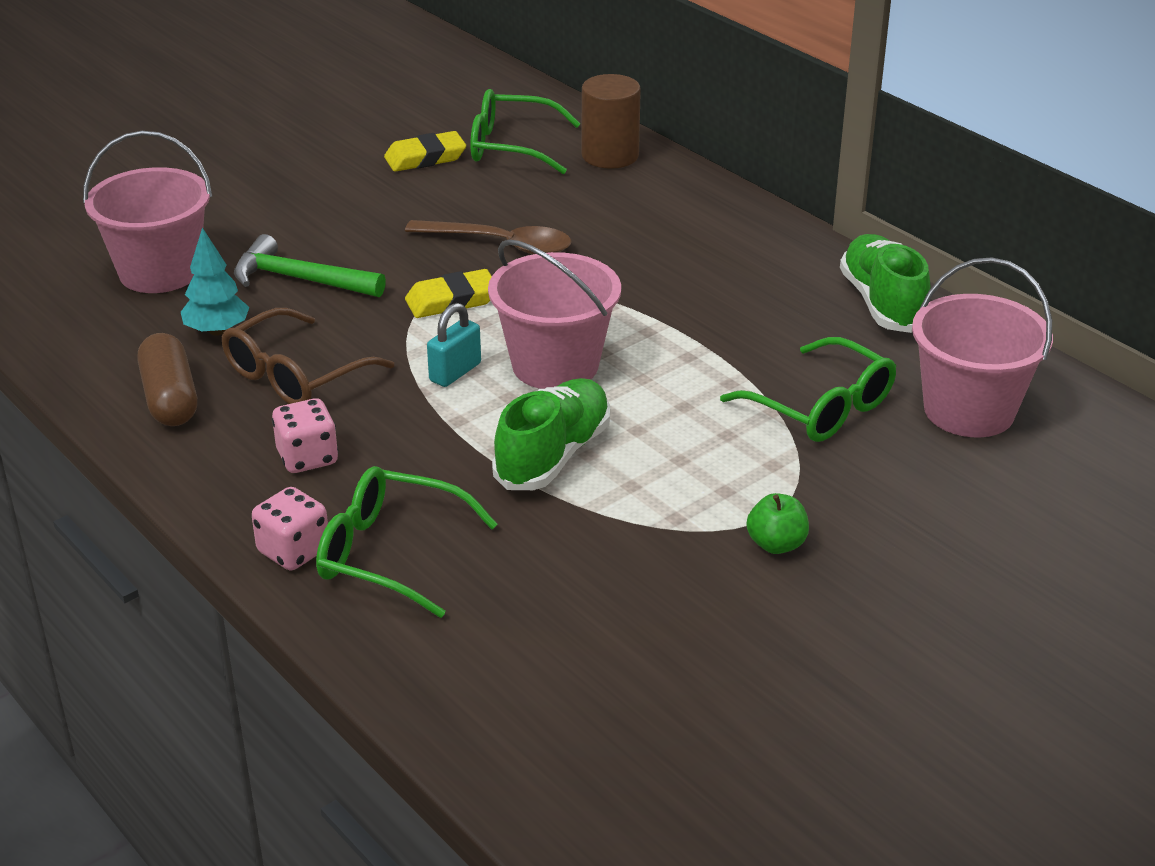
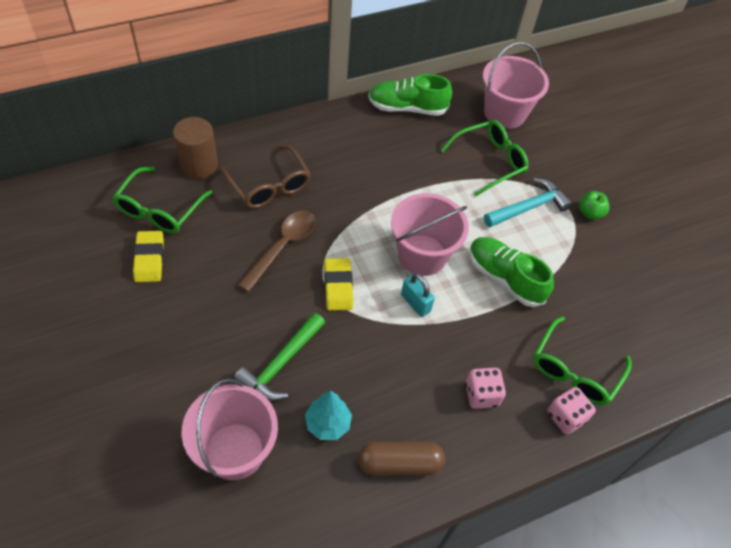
camera: 80 degrees left, 20 degrees up
(295, 375) = (394, 386): brown glasses -> brown glasses (269, 186)
(737, 465) = (528, 207): none -> turquoise hammer

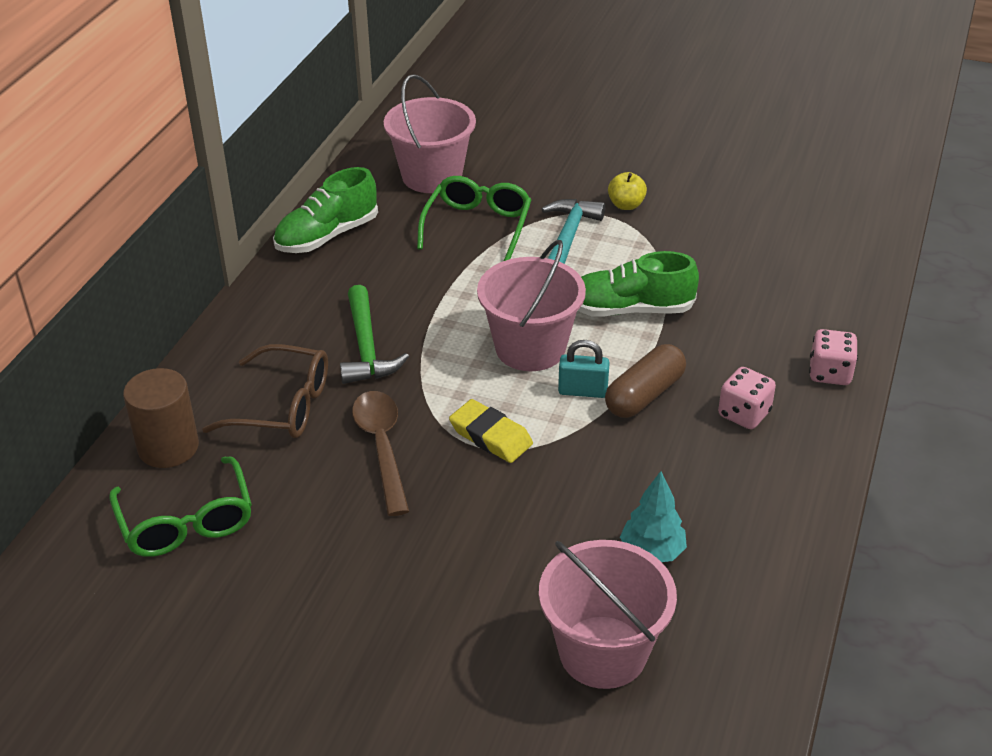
camera: 40 degrees left, 15 degrees down
(149, 259) = (248, 574): yellow eraser -> none
(281, 363) = (534, 544): green hammer -> green hammer (366, 347)
(399, 463) = (757, 525): brown capsule -> brown capsule (644, 395)
(574, 370) = (787, 334): green glasses -> none
(590, 213) = (626, 205): green apple -> yellow apple

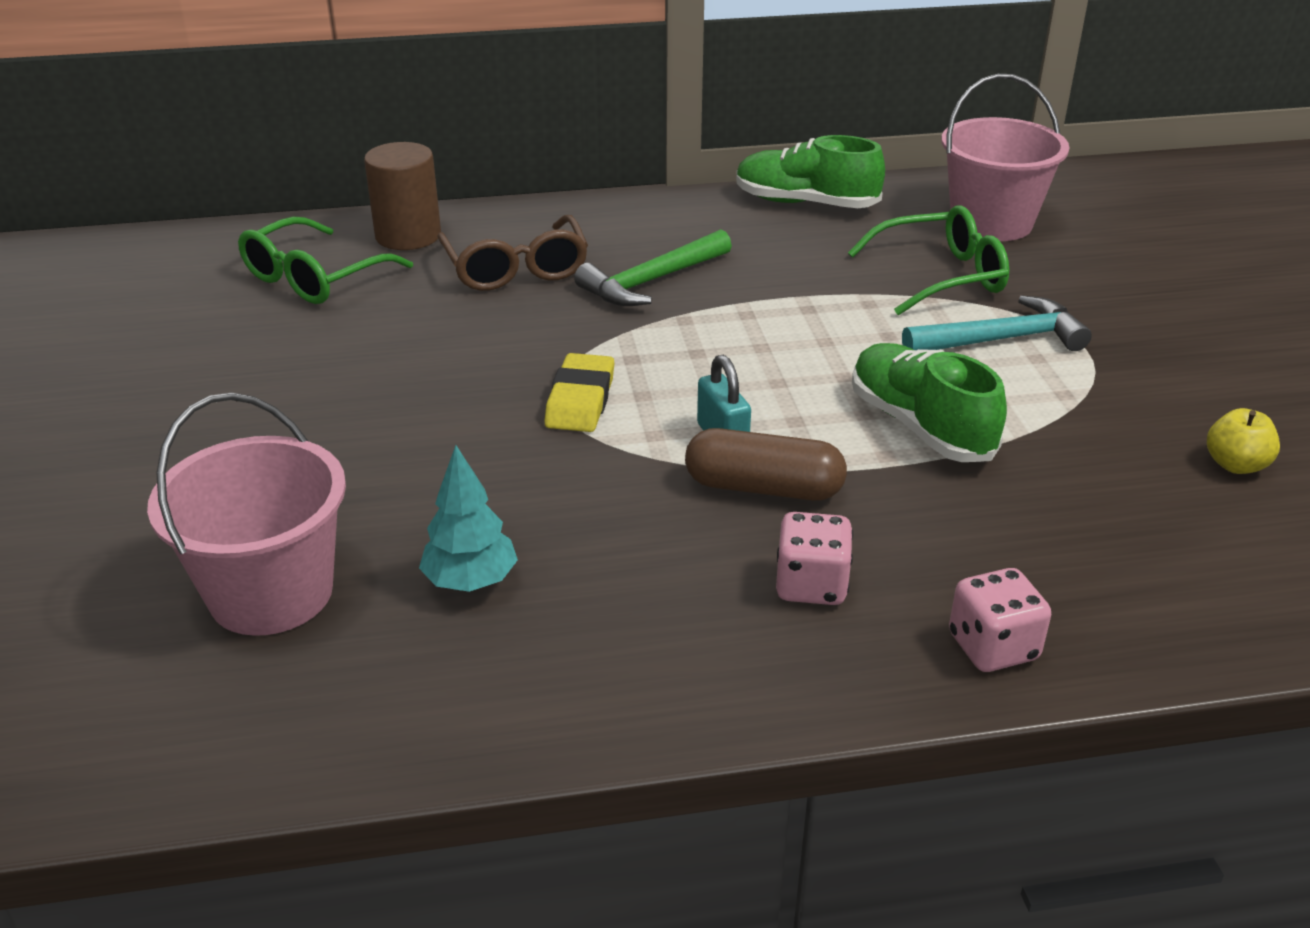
camera: 60 degrees right, 5 degrees down
(382, 447) = (502, 341): brown spoon -> none
(530, 348) = (761, 378): pink bucket -> none
(626, 205) = (1132, 359): yellow apple -> yellow apple (1235, 465)

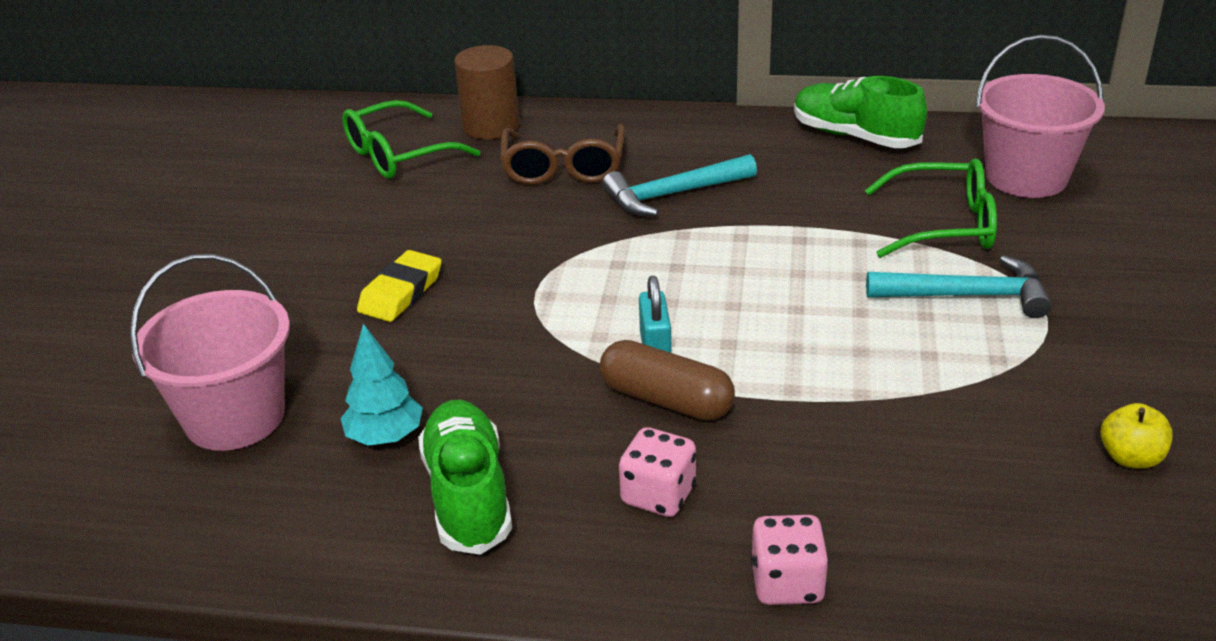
camera: 20 degrees right, 0 degrees up
(580, 400) = (554, 295): yellow eraser -> yellow eraser (401, 292)
(651, 281) = (673, 194): green hammer -> turquoise hammer
(920, 426) = (839, 367): green shoe -> green shoe (468, 495)

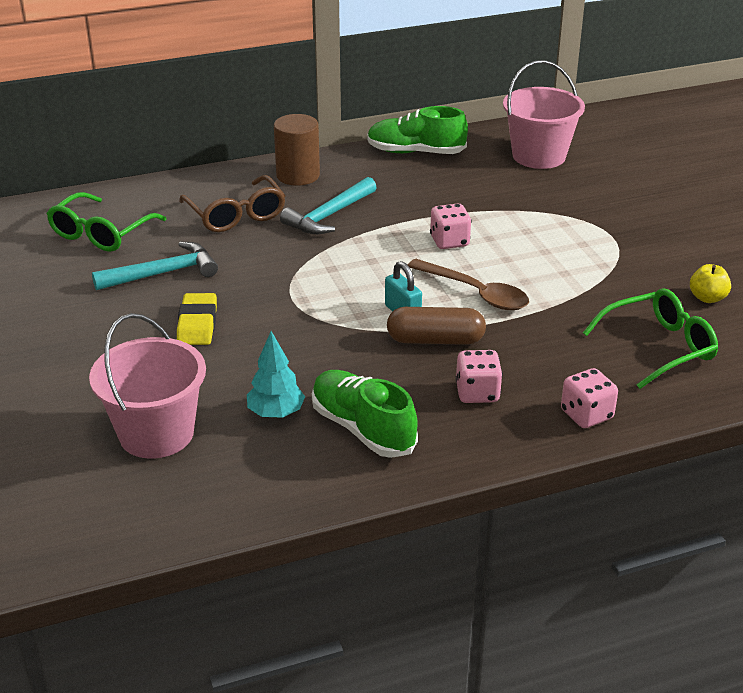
camera: 30 degrees left, 0 degrees up
(491, 126) = (154, 198): brown cylinder -> brown cylinder (298, 175)
(776, 349) = (475, 293): none -> brown spoon
(800, 267) = (449, 241): none -> pink dice
(943, 225) = (514, 196): green glasses -> green glasses (658, 347)
(967, 296) = (559, 234): turquoise hammer -> turquoise hammer (163, 273)

